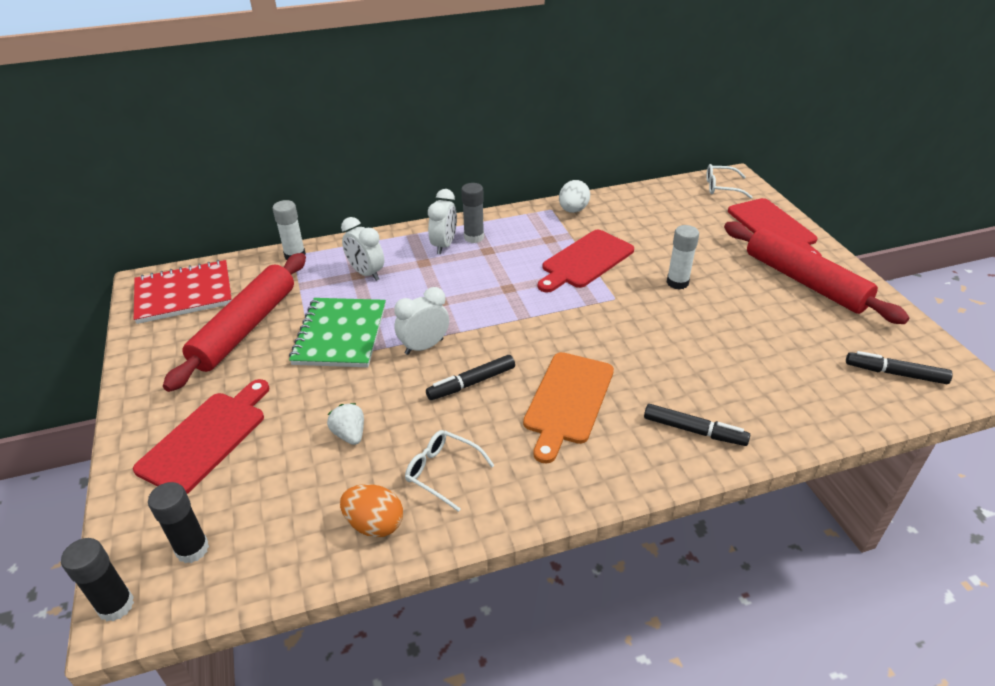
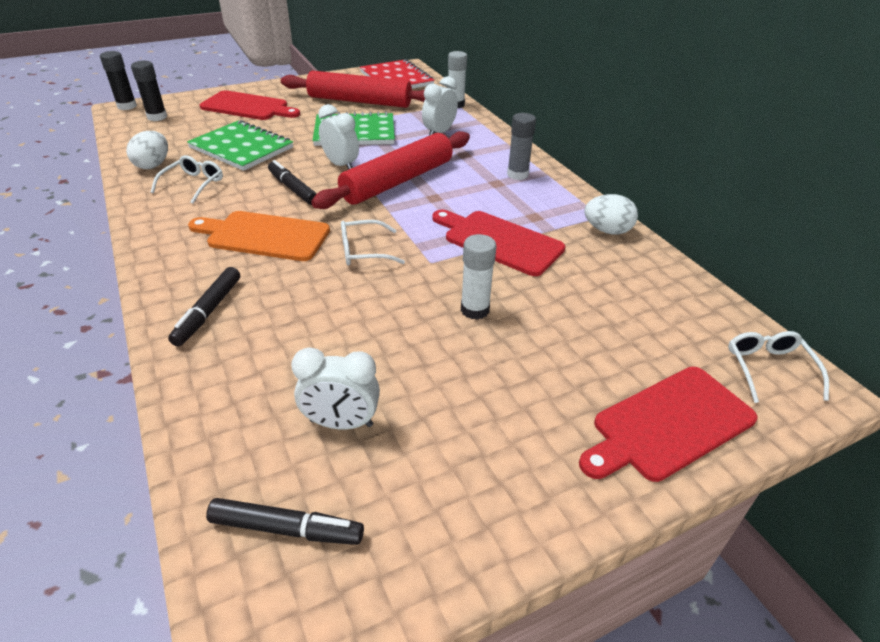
camera: 80 degrees right, 0 degrees up
(349, 434) = (241, 148): white strawberry -> green notebook
(374, 524) = (153, 165): orange egg -> white egg
(444, 245) = (496, 161): white clock -> white clock (341, 423)
(598, 335) = (363, 251): none -> white glasses
(804, 281) = (516, 446): red rolling pin -> red rolling pin (398, 181)
(895, 373) = (286, 528): black marker -> black marker turned 90 degrees clockwise

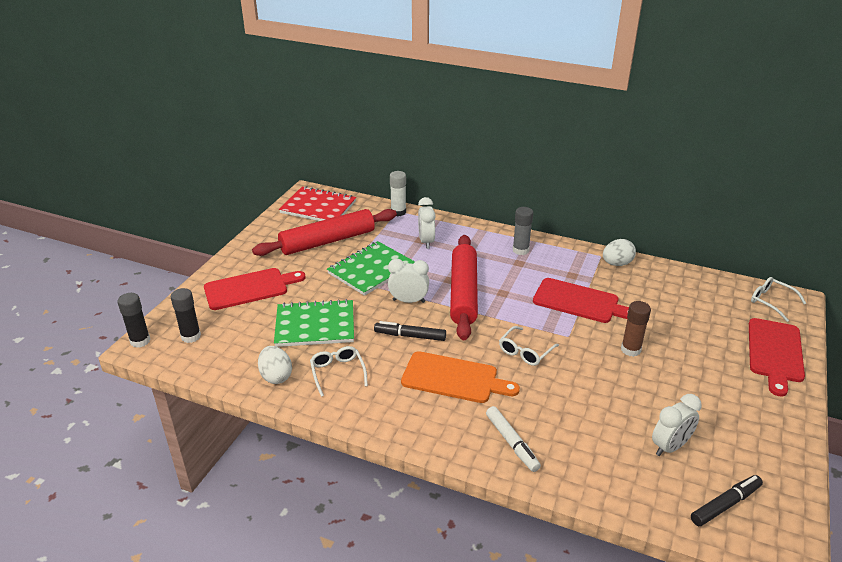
camera: 40 degrees left, 5 degrees down
(208, 312) = (512, 443): black marker -> white marker
(264, 236) = (454, 378): orange cutting board -> orange cutting board turned 135 degrees counterclockwise
(475, 310) = (630, 350): white glue stick -> brown glue stick
(499, 241) = (579, 302): red cutting board -> red cutting board turned 150 degrees counterclockwise

